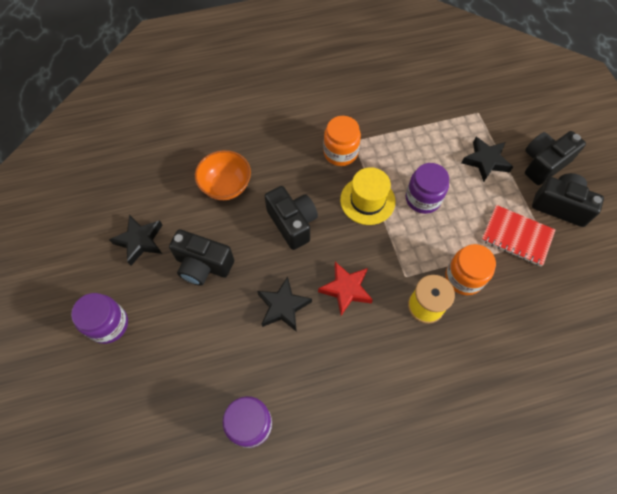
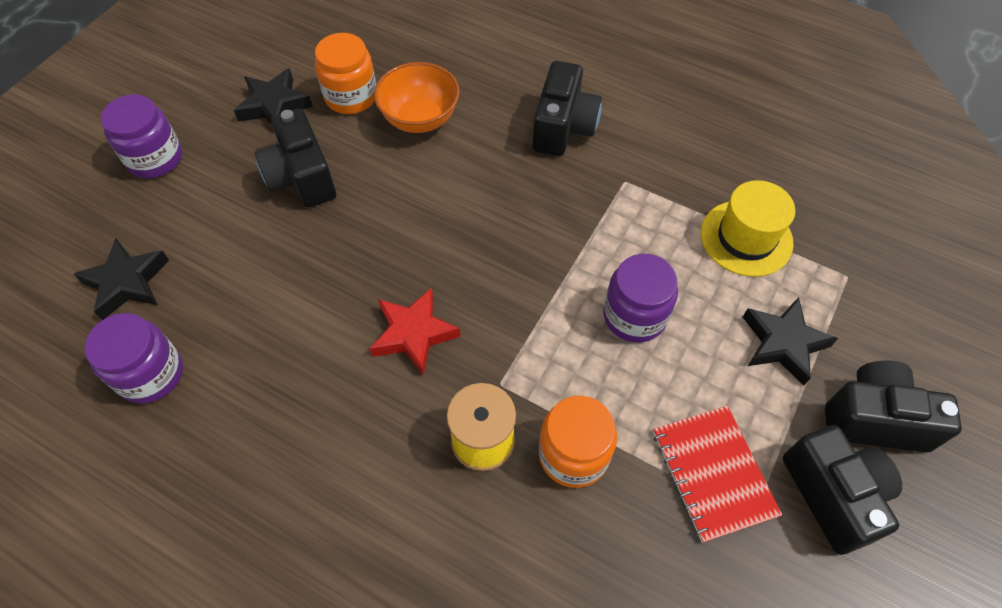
camera: 45 degrees right, 5 degrees down
(283, 306) = (326, 289): black star -> black star (127, 282)
(292, 223) = (442, 213): black camera -> black camera (563, 127)
(340, 152) = (592, 182): orange jar -> orange jar (351, 96)
(367, 200) = (560, 260): yellow hat -> yellow hat (746, 238)

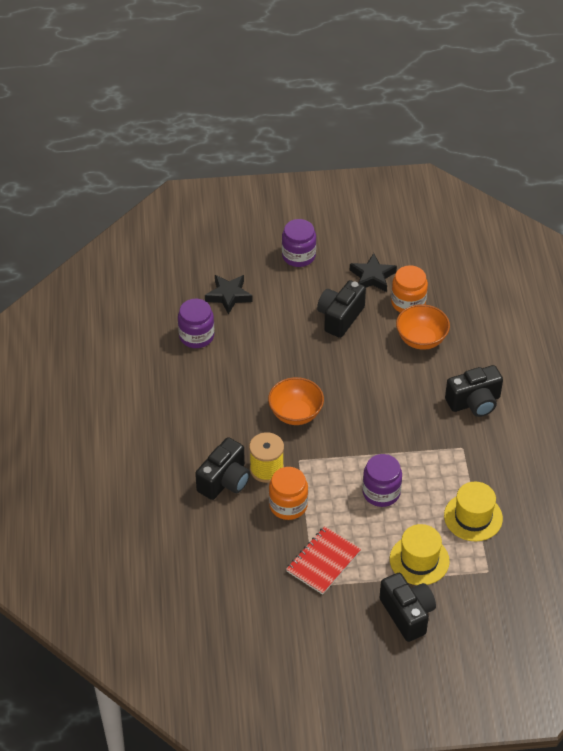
camera: 55 degrees right, 10 degrees down
(414, 334) = (295, 414): red star -> orange bowl
(783, 343) = (419, 560): black star -> yellow hat
(833, 495) = (351, 612): black camera -> black camera (225, 481)

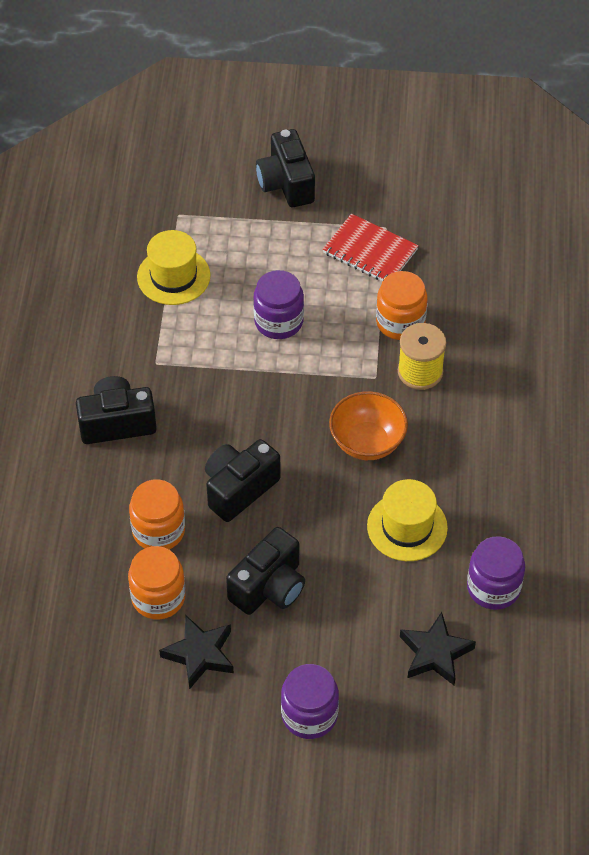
camera: 170 degrees left, 5 degrees up
(225, 481) = (477, 364): black camera -> black camera (239, 489)
(323, 561) = (370, 251): red notebook -> red notebook turned 75 degrees clockwise
(419, 560) = (255, 237): yellow hat -> yellow hat (407, 527)
(421, 339) = (158, 531): orange bowl -> orange jar

